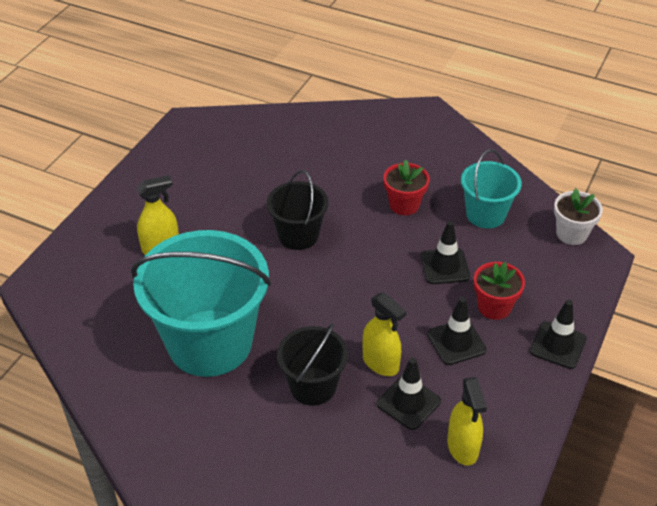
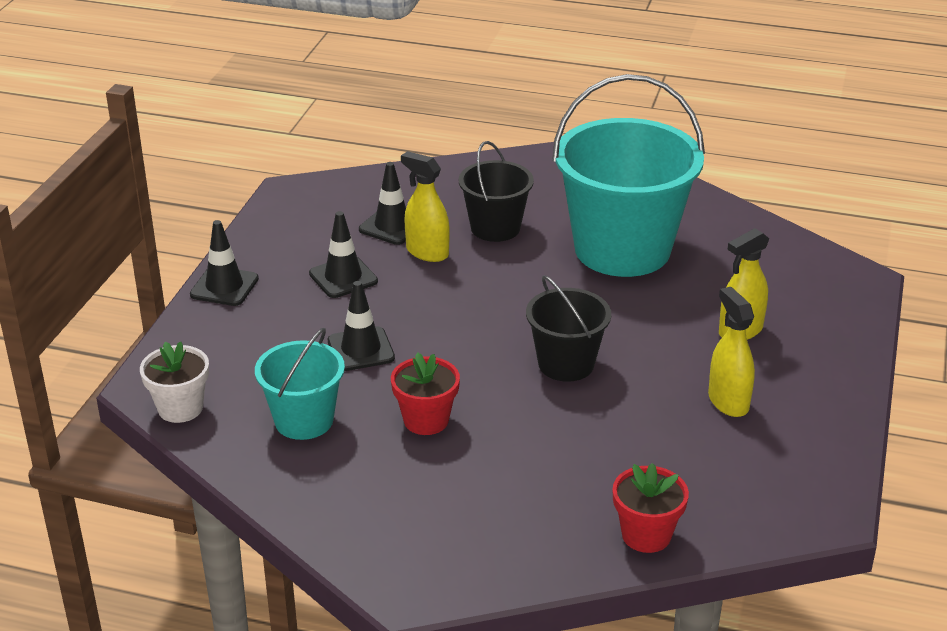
camera: 170 degrees right, 10 degrees down
(462, 447) = (334, 202): yellow spray bottle -> yellow spray bottle (728, 401)
(494, 307) = (297, 314): red flower pot -> red flower pot (646, 535)

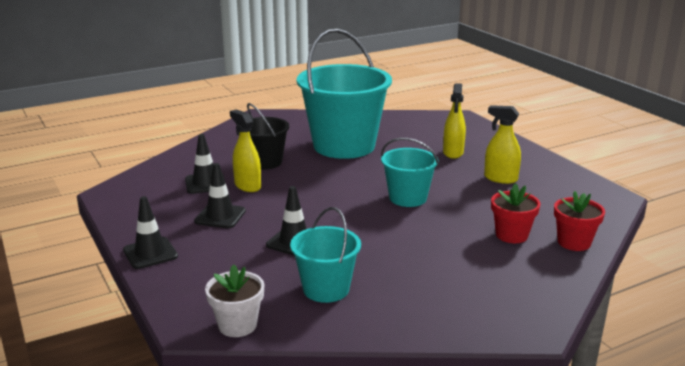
camera: 45 degrees left, 10 degrees down
(426, 420) = (390, 253): red flower pot -> red flower pot (511, 235)
(427, 252) = (247, 186): yellow spray bottle -> yellow spray bottle turned 60 degrees clockwise
(566, 364) = (408, 198): black bucket -> turquoise bucket

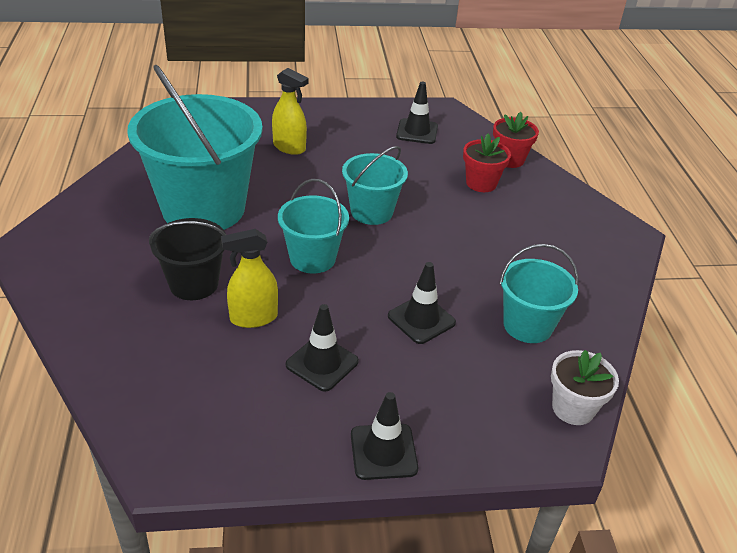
camera: 70 degrees left, 15 degrees up
(205, 183) = (215, 354): black traffic cone -> black traffic cone (417, 132)
(327, 190) = (312, 258): none -> turquoise bucket
(500, 178) = (369, 145): yellow spray bottle -> none

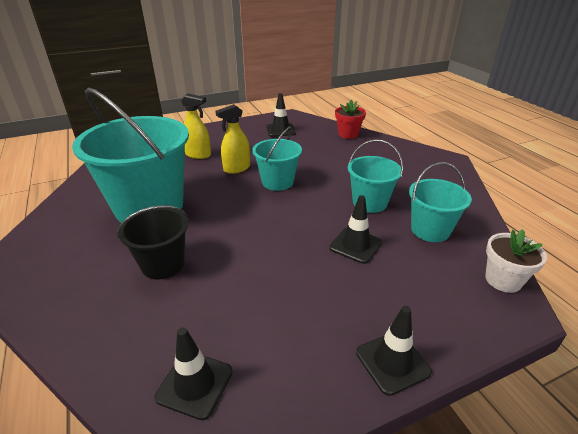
camera: 15 degrees left, 5 degrees down
(253, 318) = (225, 278): yellow spray bottle -> yellow spray bottle (236, 168)
(312, 258) = (251, 222): turquoise bucket -> turquoise bucket (369, 202)
(322, 363) = (300, 300): black traffic cone -> black traffic cone (195, 384)
(481, 183) = (339, 150): red flower pot -> none

